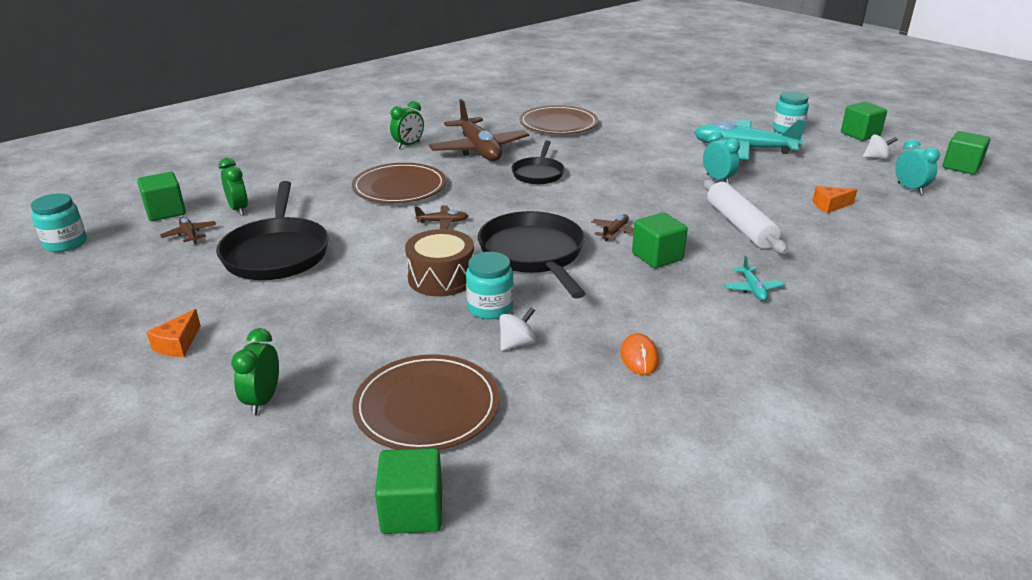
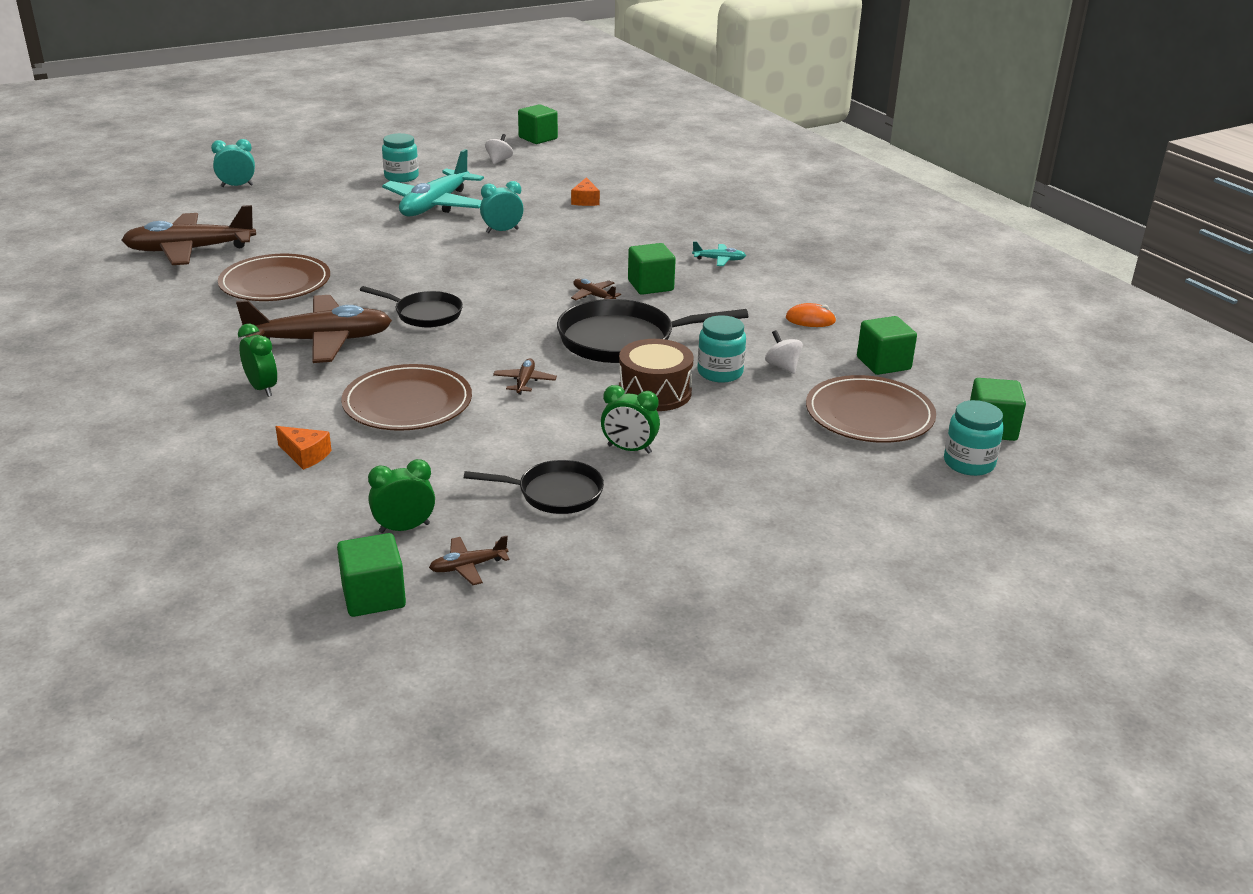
camera: 80 degrees left, 0 degrees up
(65, 243) = (441, 688): turquoise jar -> turquoise jar (969, 463)
(178, 344) = (750, 554): orange cheese -> orange cheese (305, 455)
(263, 400) = (855, 495): green clock -> green clock (629, 449)
(277, 252) = (554, 493): black pan -> black pan, size x0.60
(590, 95) = (189, 250): none -> brown plane
(740, 225) = (606, 241): white rolling pin -> none
(860, 134) = (439, 152): green cube -> green cube (883, 363)
(910, 189) = (569, 166): turquoise clock -> turquoise clock (237, 186)

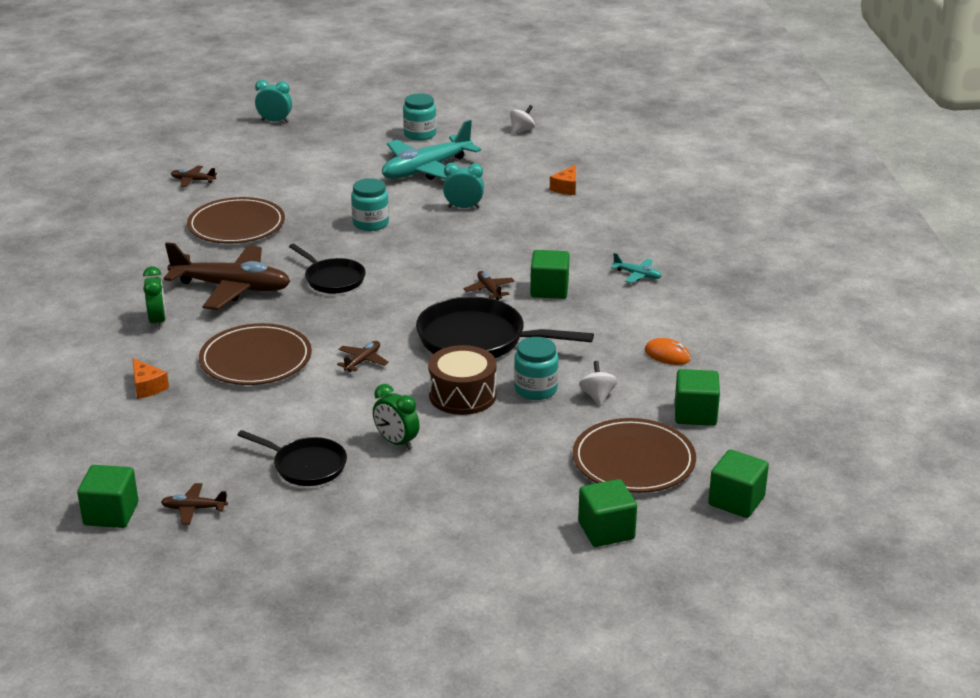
camera: 25 degrees right, 0 degrees up
(189, 250) = (193, 180): brown plane -> brown plane, size x0.42
(404, 528) = (172, 465): green clock -> none
(538, 138) = (579, 110): green cube -> green cube (606, 530)
(969, 463) = (681, 528): turquoise jar -> turquoise jar (370, 223)

